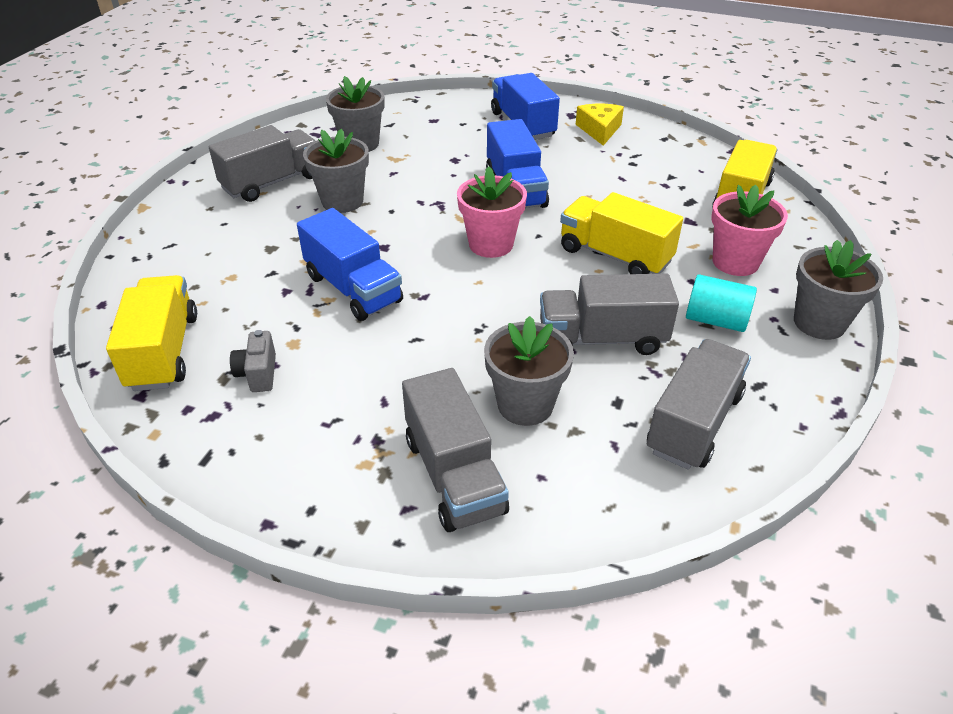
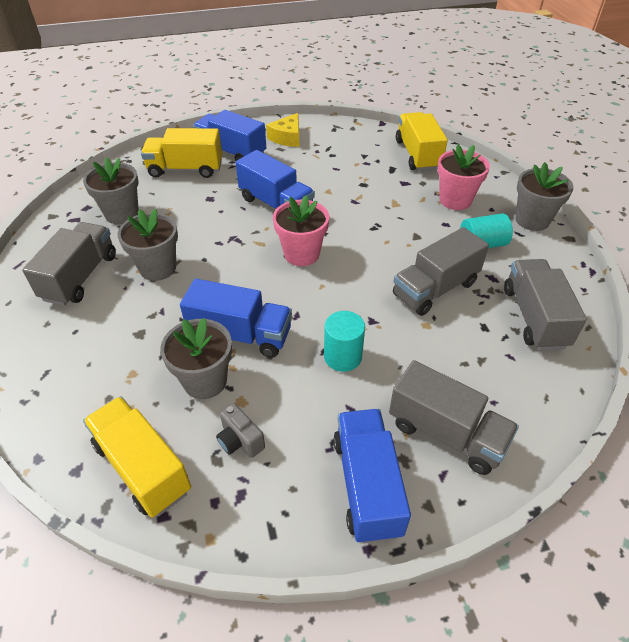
camera: 35 degrees left, 5 degrees up
(325, 473) = (367, 485): none -> blue truck
(427, 353) = (342, 357): none -> turquoise cylinder
(525, 405) = (437, 359): grey flower pot -> grey flower pot (205, 381)
(599, 130) = (287, 137): yellow cheese -> yellow cheese turned 120 degrees counterclockwise
(615, 255) = (386, 226): yellow truck -> yellow truck (185, 169)

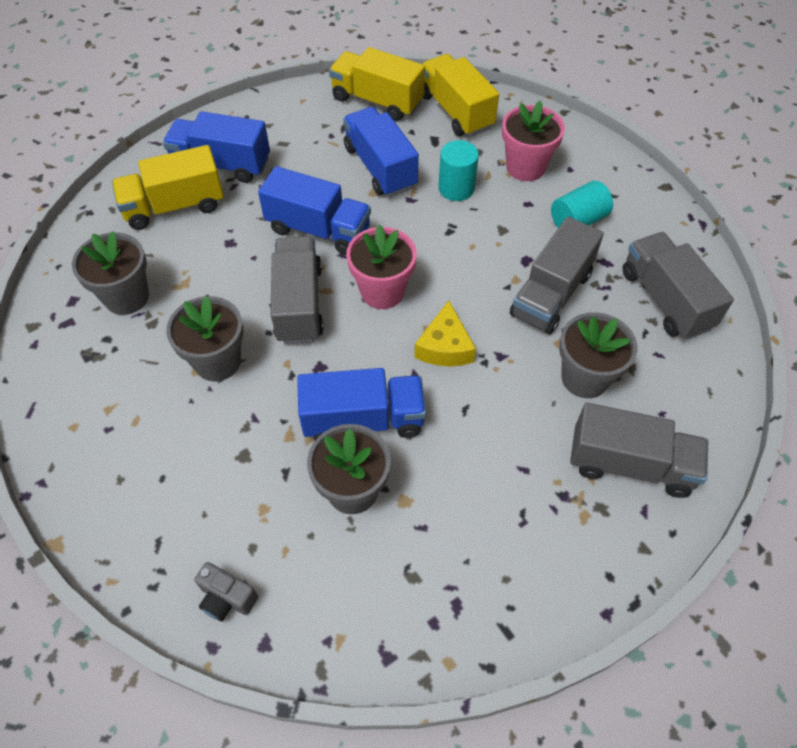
camera: 20 degrees left, 10 degrees up
(80, 277) = (125, 403): grey truck -> grey truck (299, 303)
(143, 467) = (337, 614): yellow truck -> yellow truck (377, 101)
(240, 441) = (426, 546): grey camera -> grey camera (227, 598)
(287, 137) = (283, 123): yellow cheese -> yellow cheese (445, 346)
(342, 357) = (489, 410): turquoise cylinder -> turquoise cylinder (456, 188)
(367, 485) = (577, 548): blue truck -> blue truck (380, 167)
(532, 220) = (619, 173): grey flower pot -> grey flower pot (585, 378)

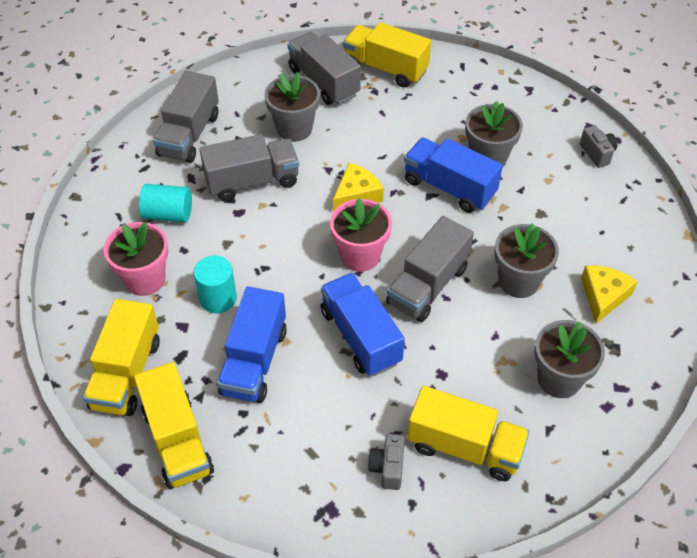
camera: 140 degrees left, 5 degrees down
(123, 400) = (603, 296): none -> yellow cheese
(221, 164) = (388, 468): blue truck -> grey camera
(589, 544) = (385, 68): none -> yellow truck

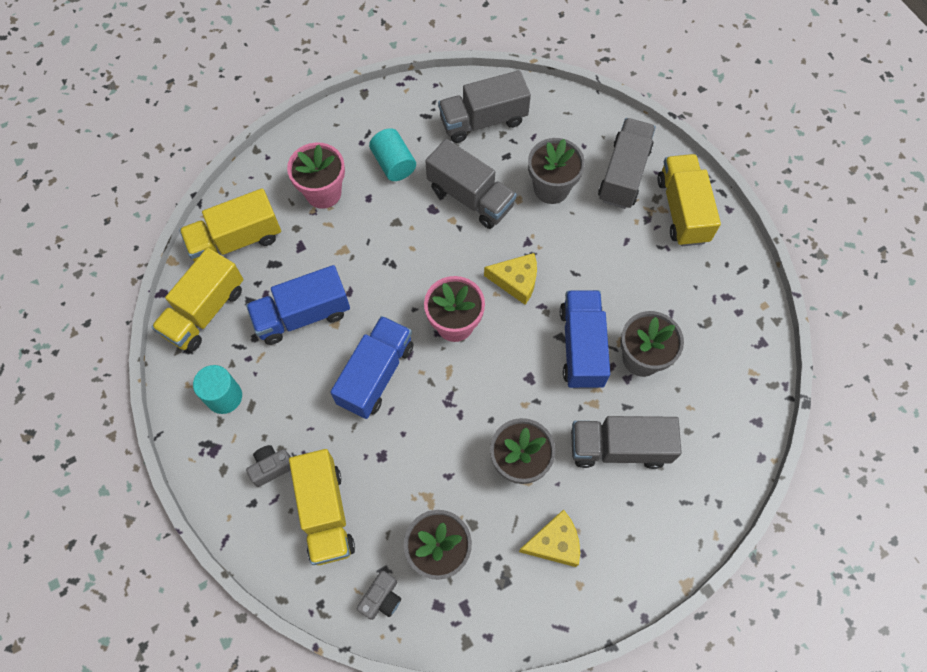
camera: 55 degrees right, 15 degrees up
(218, 298) = (341, 252): turquoise cylinder -> turquoise cylinder (224, 397)
(427, 285) = (462, 393): grey truck -> grey truck (619, 447)
(597, 153) = (726, 448): grey camera -> grey camera (382, 598)

